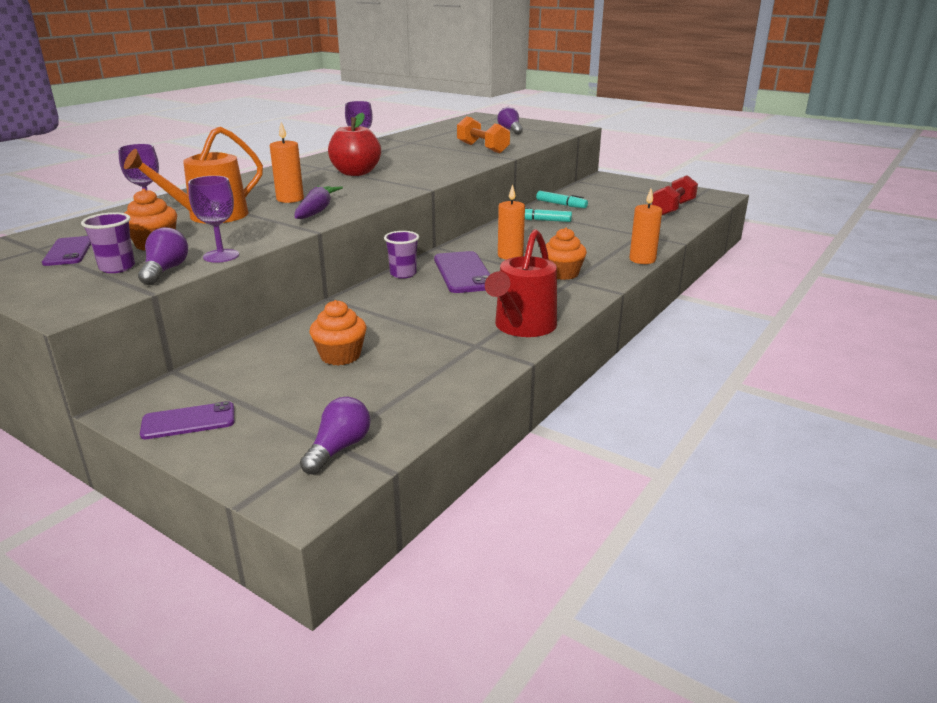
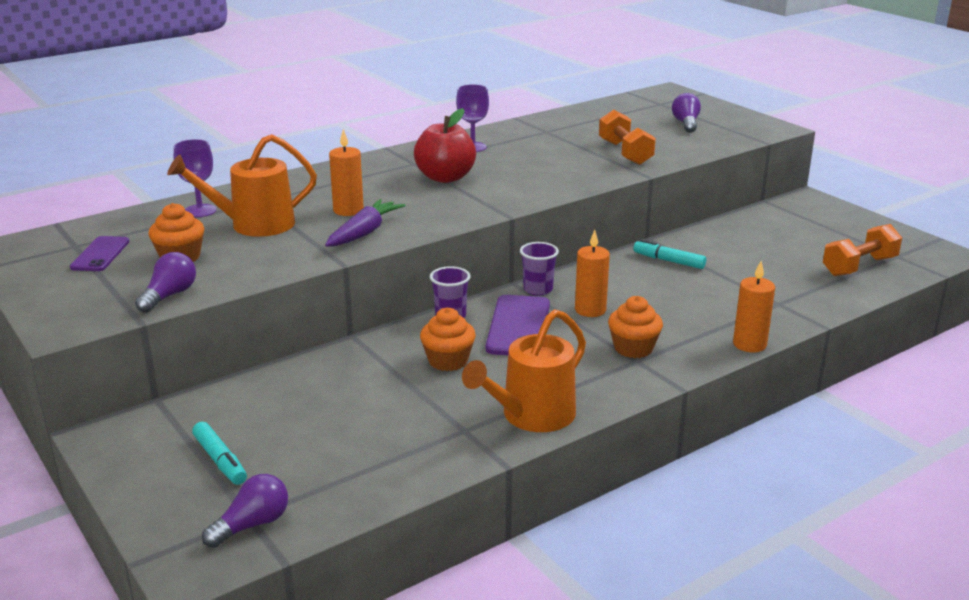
camera: 20 degrees right, 0 degrees up
(117, 268) = (130, 284): purple cup -> purple cup (538, 289)
(188, 421) = (140, 461): purple phone -> none
(221, 256) = (230, 284): purple goblet -> none
(340, 356) = (319, 414): orange cupcake -> orange cupcake (448, 361)
(522, 327) = (532, 415): red watering can -> orange watering can
(561, 204) = (712, 238): turquoise marker -> turquoise marker (220, 460)
(673, 208) = (859, 266): red dumbbell -> orange dumbbell

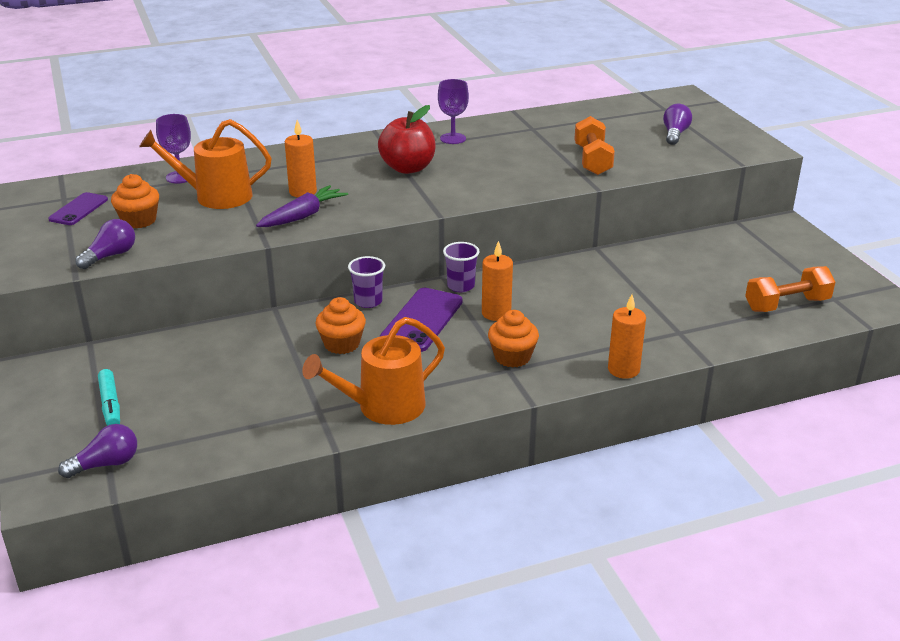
camera: 15 degrees right, 5 degrees up
(668, 261) = (600, 273): turquoise marker -> none

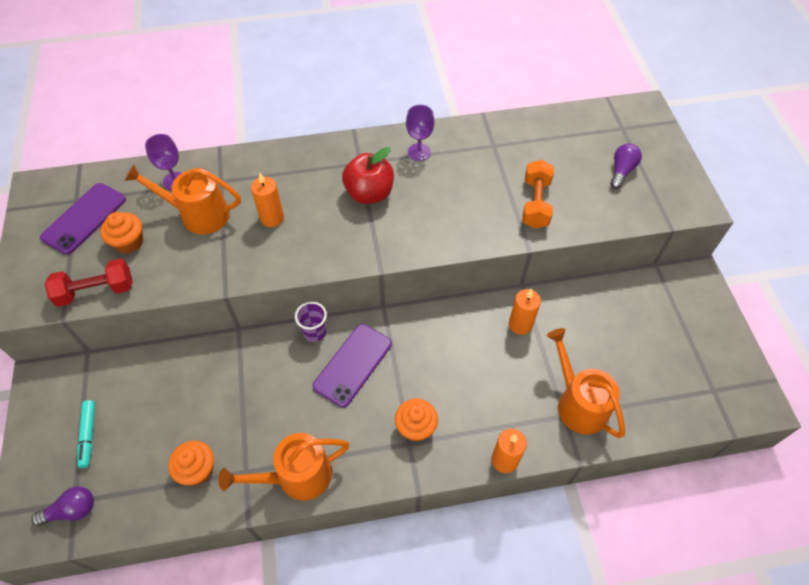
camera: 10 degrees right, 25 degrees up
(78, 209) = (84, 218): purple phone -> purple phone, size x1.60
(110, 256) = (96, 291): purple light bulb -> red dumbbell
(303, 216) = (264, 255): purple carrot -> none
(342, 344) = (281, 386): orange cupcake -> orange cupcake (197, 469)
(461, 286) = (395, 323): purple cup -> none
(496, 313) = (416, 365): orange candle -> orange candle (520, 324)
(690, 322) = (578, 403): none -> orange watering can
(787, 305) = (669, 393): orange dumbbell -> none

